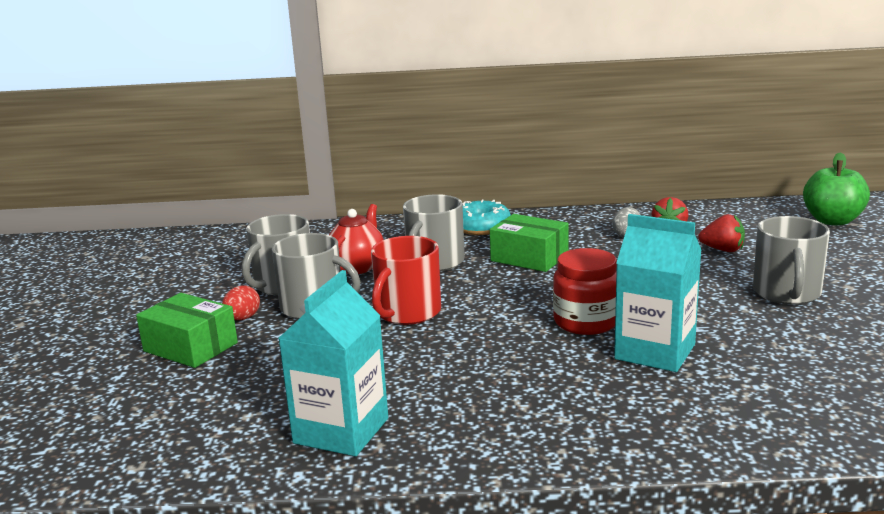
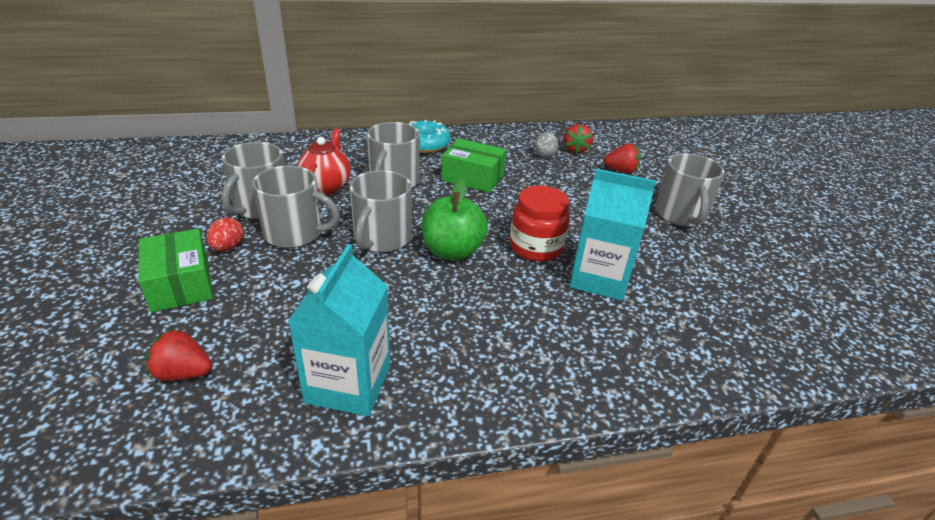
camera: 15 degrees left, 15 degrees up
(181, 415) = (183, 373): none -> red strawberry
(190, 347) = (180, 284): green box -> green box turned 45 degrees clockwise
(407, 312) = (382, 238): red mug -> grey mug
(832, 221) = (691, 143): green apple -> green apple (452, 251)

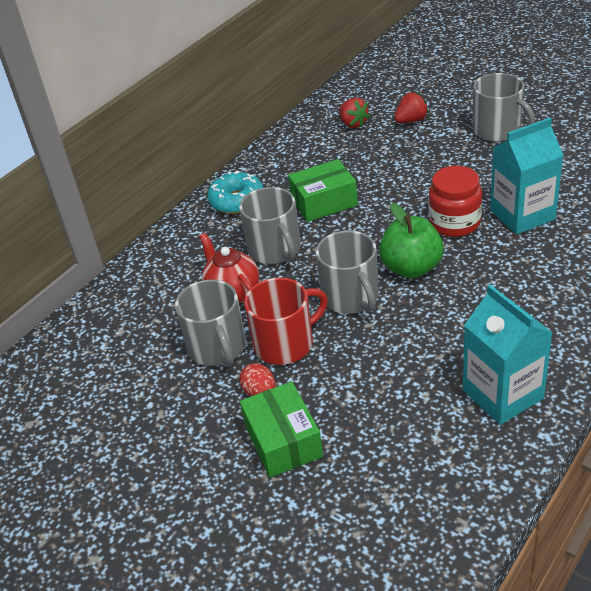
camera: 35 degrees left, 5 degrees up
(180, 284) = (283, 441): green box -> green box turned 45 degrees clockwise
(183, 373) = (403, 477): red strawberry -> none
(295, 233) = (285, 343): grey mug -> red mug
(544, 155) = (340, 144): grey egg -> none

